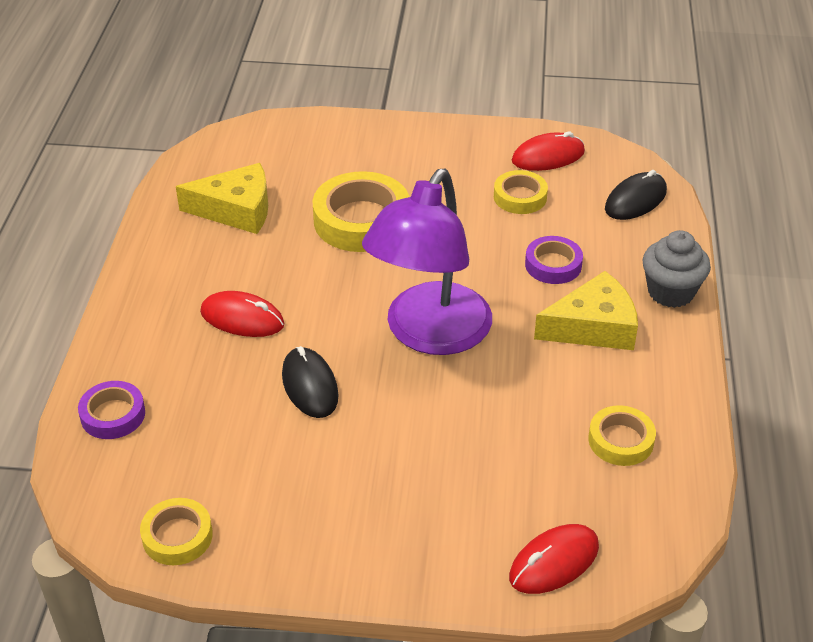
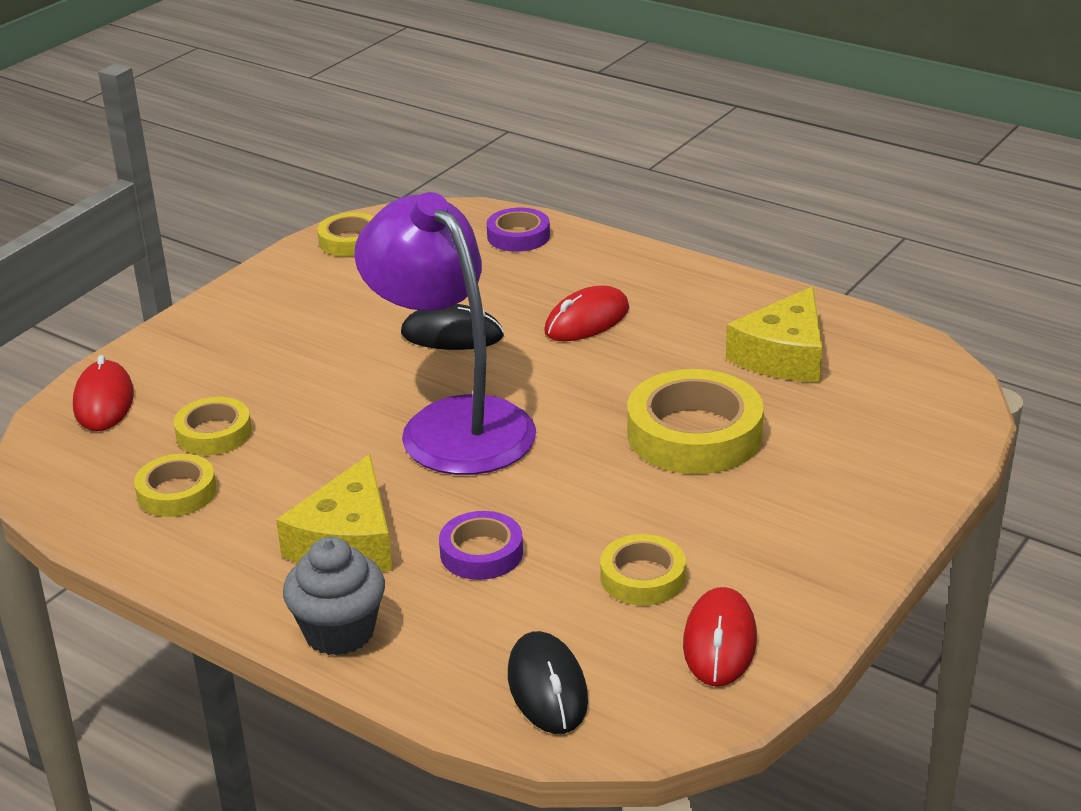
camera: 120 degrees right, 10 degrees down
(539, 461) = (214, 433): none -> yellow tape

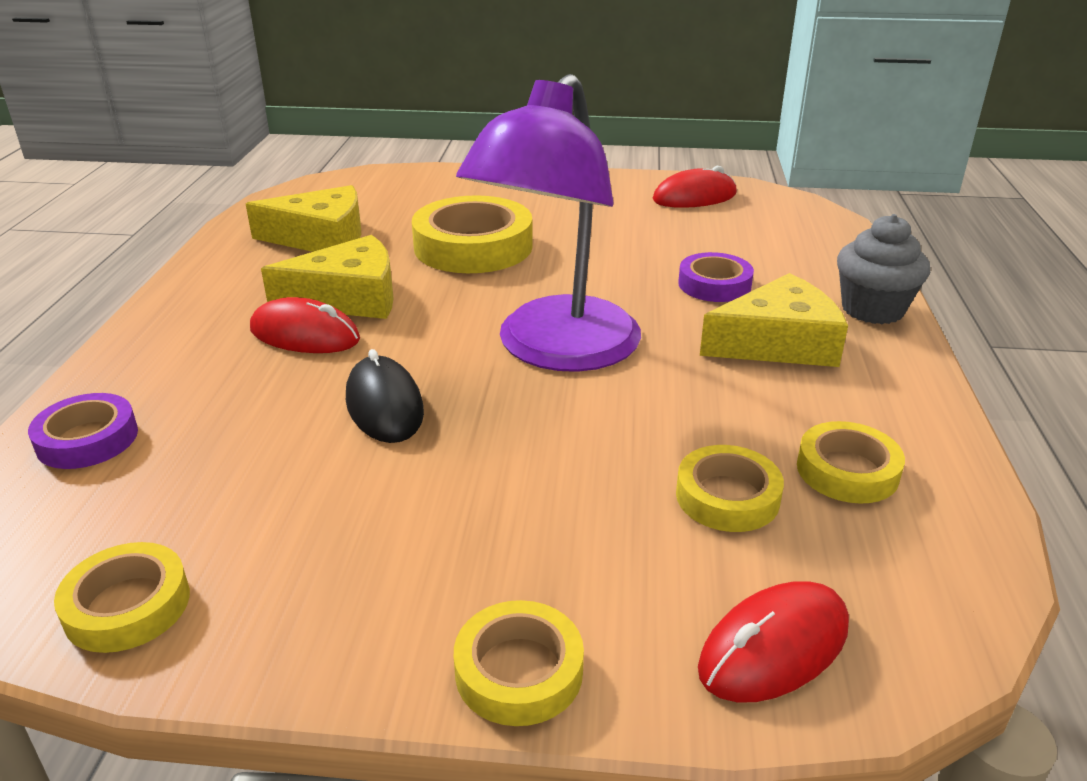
camera: 120 degrees left, 0 degrees up
(547, 688) = (805, 230): black mouse -> none
(636, 348) = (349, 298): none -> yellow cheese
(642, 577) = (665, 228): yellow tape -> yellow tape (519, 671)

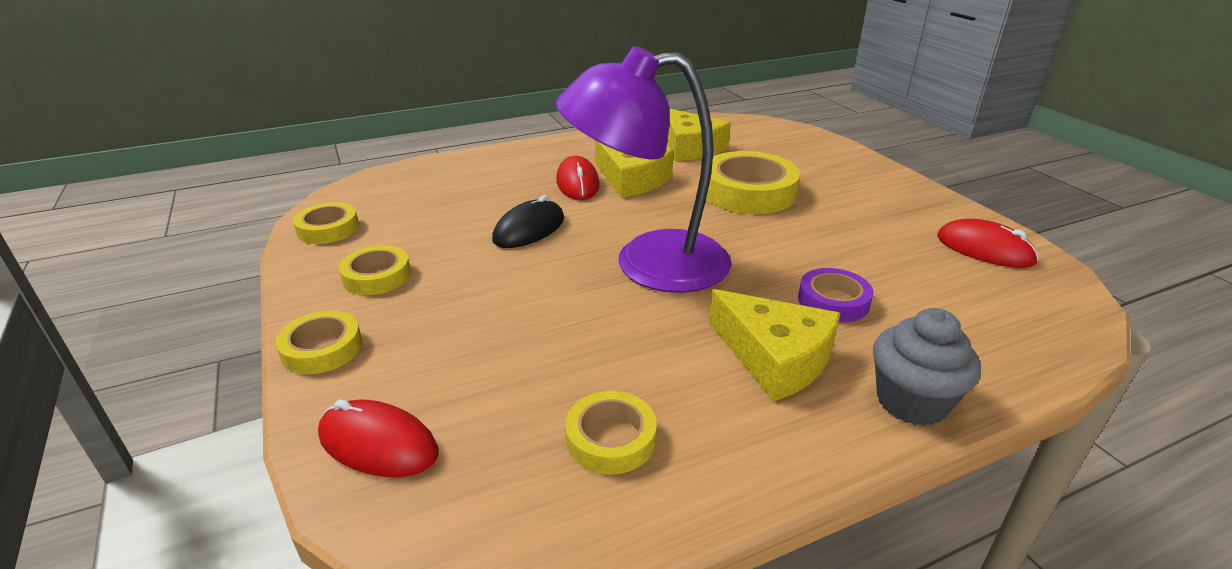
camera: 60 degrees right, 0 degrees up
(87, 439) = (438, 172): purple tape -> none
(727, 497) = (530, 383): yellow tape -> yellow tape (377, 276)

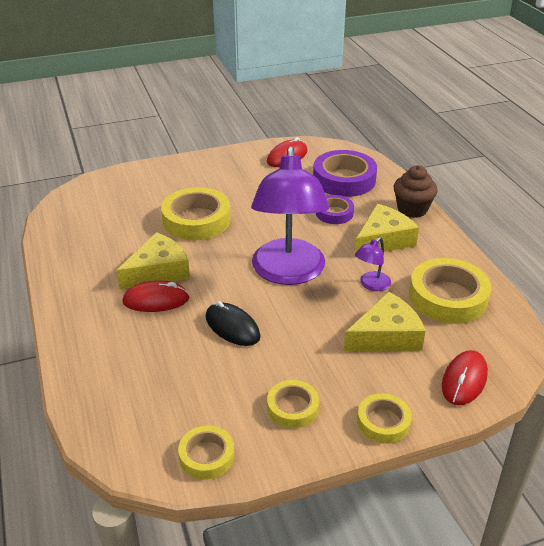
camera: 85 degrees left, 5 degrees up
(611, 439) = (447, 297): yellow tape -> yellow tape, size x1.77
(633, 341) = (371, 285): none -> purple lamp
(690, 147) = (106, 236): yellow cheese -> yellow cheese (386, 336)
(911, 401) = (412, 209): grey cupcake -> brown cupcake
(959, 311) = (344, 179): none -> purple tape

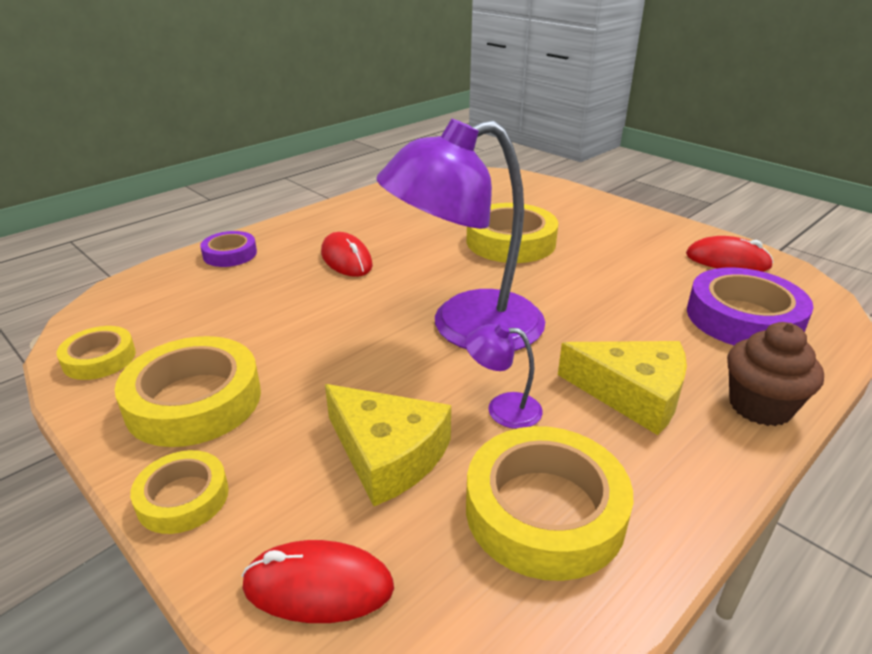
camera: 65 degrees right, 5 degrees down
(158, 271) = (397, 247): yellow cheese -> none
(232, 327) = (328, 316): black mouse -> none
(292, 408) = (194, 400): yellow tape -> yellow tape, size x1.77
(334, 213) = (645, 330): purple tape -> purple tape (230, 254)

